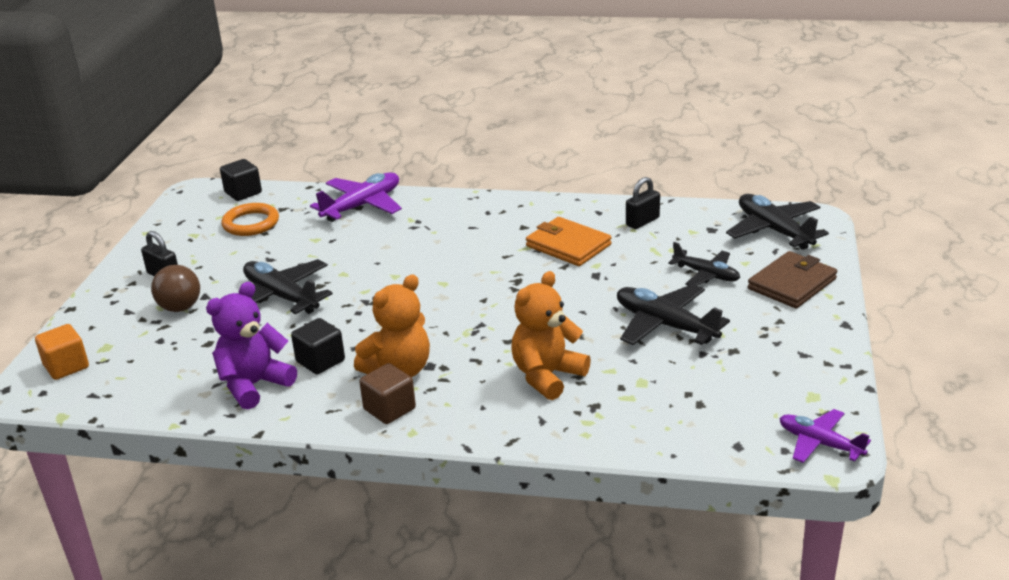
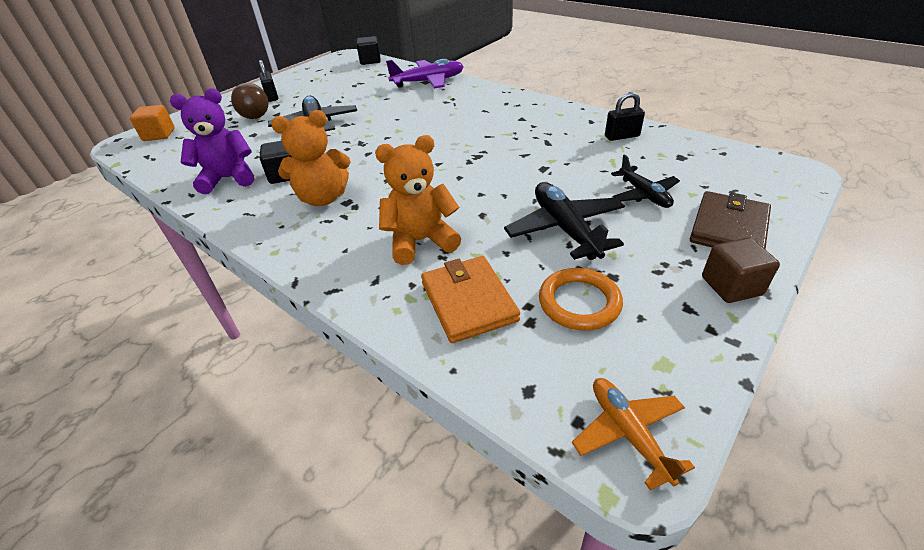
camera: 30 degrees right, 10 degrees up
(251, 223) = (353, 78): orange ring -> orange ring (579, 302)
(389, 409) = (282, 226): brown cube -> brown cube (731, 286)
(568, 245) = (543, 140): orange wallet -> orange wallet (468, 301)
(774, 230) = (745, 172): black plane -> none
(792, 284) = (728, 228): brown wallet -> brown wallet turned 45 degrees counterclockwise
(819, 443) = (628, 433): purple plane -> orange plane

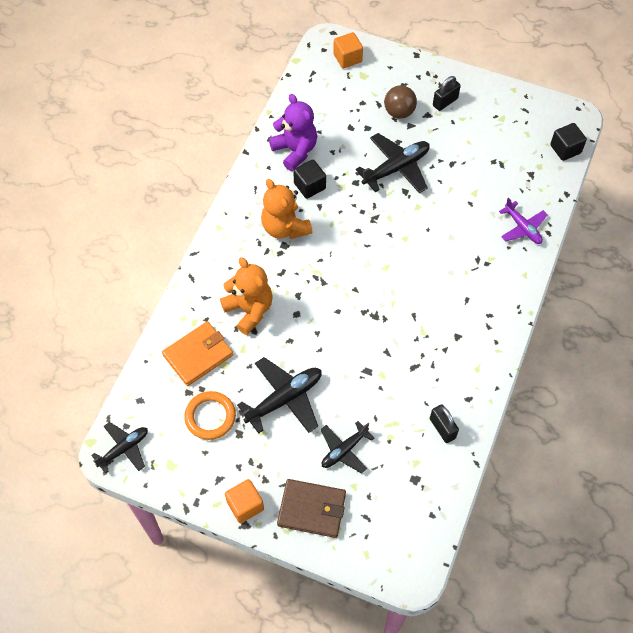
camera: 70 degrees right, 20 degrees up
(428, 82) = (522, 228): purple plane -> purple plane, size x0.65
(628, 433) = (124, 449): orange plane -> black plane
(731, 286) = (245, 505): brown cube -> orange cube

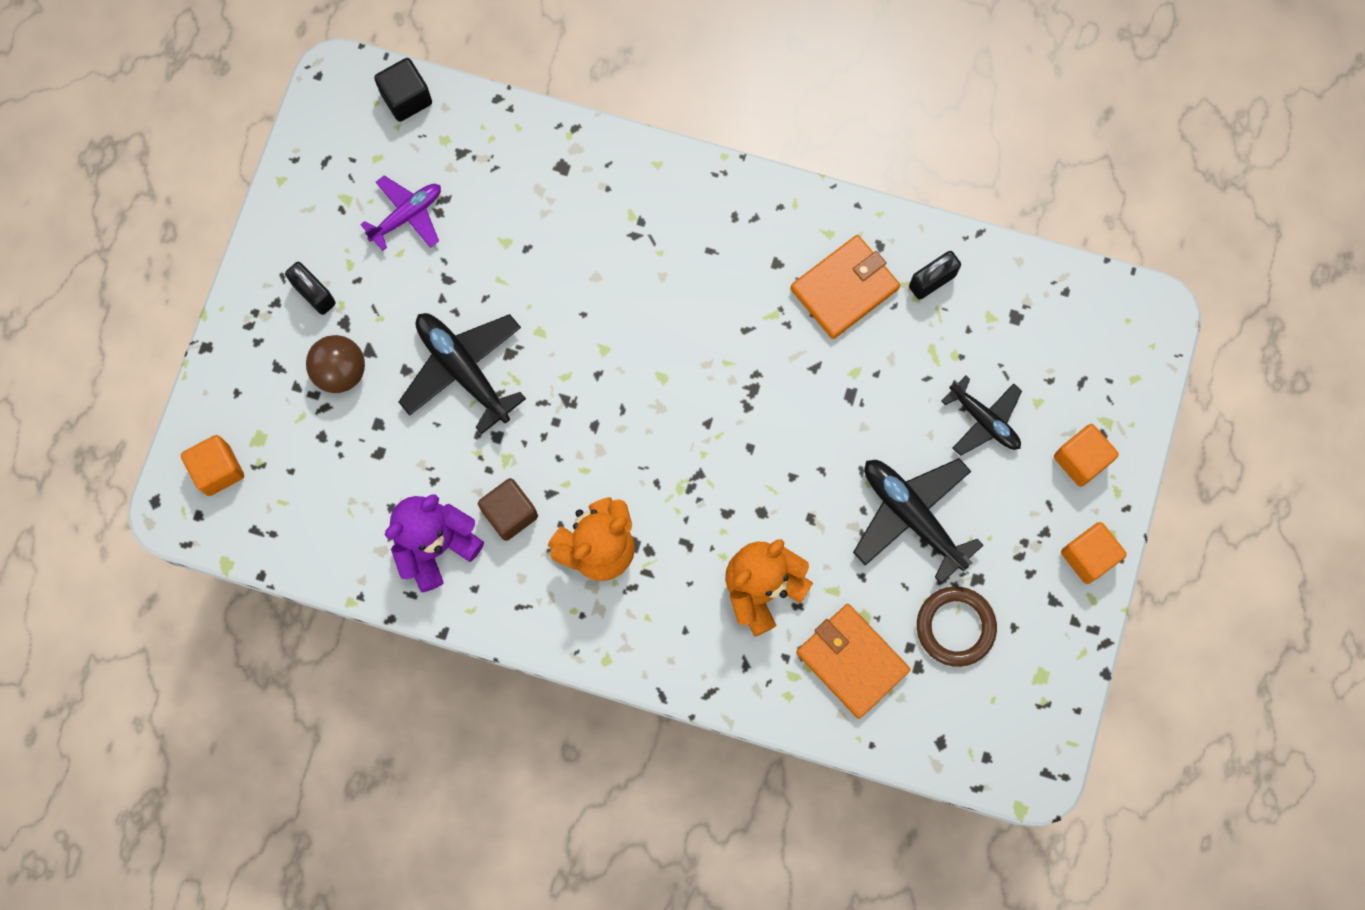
camera: 95 degrees left, 15 degrees up
(124, 449) = (1025, 754): black plane -> none
(210, 417) = (955, 627): orange ring -> brown ring
(309, 186) = (510, 513): black cube -> brown cube
(311, 509) = (1081, 460): brown wallet -> orange cube
(439, 374) = (844, 288): none -> orange wallet
(522, 228) = (569, 167): purple plane -> purple plane (407, 215)

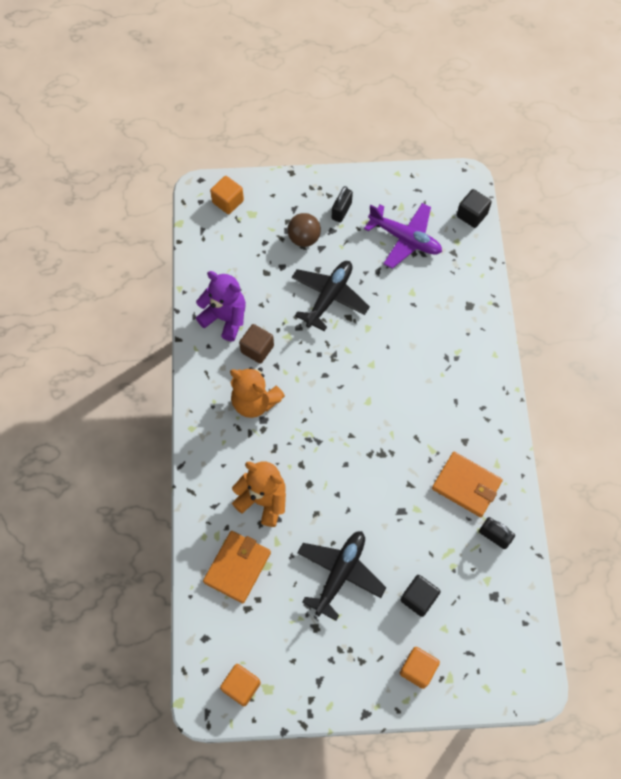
camera: 70 degrees right, 10 degrees down
(407, 215) = (405, 239): purple plane -> purple plane, size x1.55
(955, 627) = (280, 623): brown ring -> none
(984, 420) = (418, 598): black plane -> black cube
(1088, 556) = (356, 695): orange cube -> orange cube (241, 686)

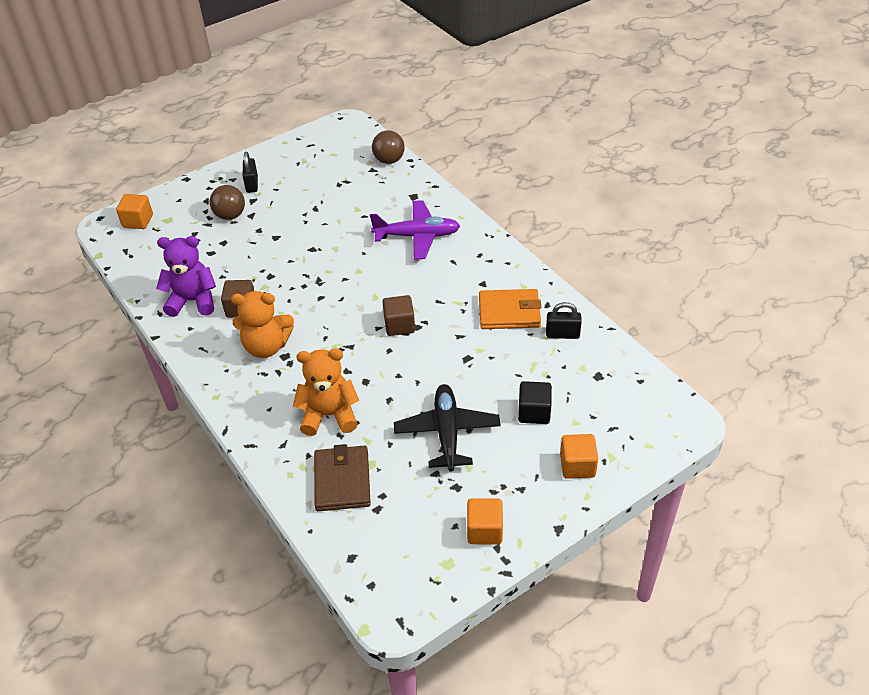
camera: 30 degrees left, 20 degrees down
(237, 567) = (342, 481): orange wallet -> brown wallet
(241, 686) = (419, 577): orange cube -> orange cube (484, 530)
(329, 297) = (284, 243): black plane -> none
(369, 444) = (399, 325): none -> brown cube
(405, 239) = (323, 178): purple plane -> purple plane (417, 236)
(472, 215) = (369, 141): black cube -> none
(475, 249) = (389, 160): none -> brown ball

